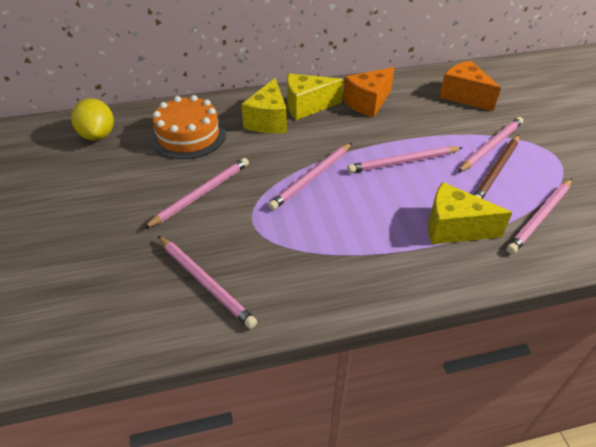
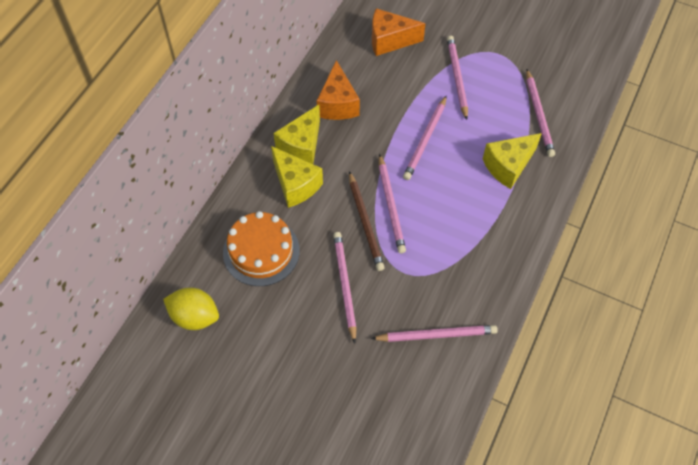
camera: 50 degrees left, 15 degrees up
(496, 171) = (482, 97): brown pencil -> brown pencil (365, 223)

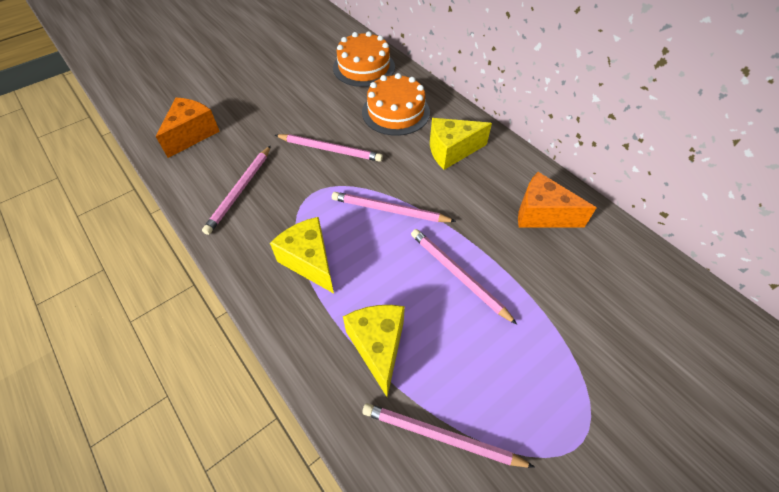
camera: 115 degrees right, 5 degrees down
(194, 317) = (364, 67): yellow lemon -> orange cake
(302, 146) = (495, 169): yellow cheese -> yellow cheese (309, 261)
(365, 223) = (382, 184): brown pencil -> none
(389, 40) = (635, 304): orange cheese -> orange cheese (192, 134)
(457, 77) = (547, 357): pink pencil -> none

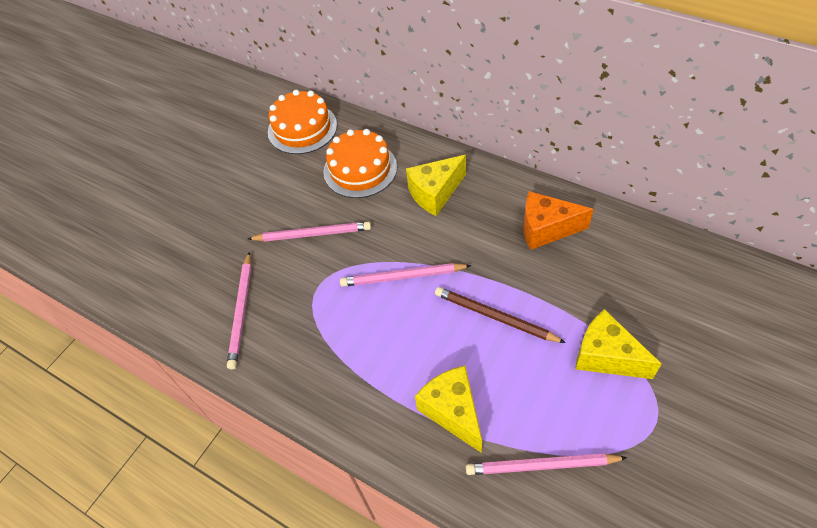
camera: 15 degrees left, 0 degrees up
(192, 134) = (155, 268): orange cheese -> none
(309, 261) = (350, 357): yellow cheese -> yellow cheese (606, 356)
(458, 275) = (495, 317): pink pencil -> brown pencil

